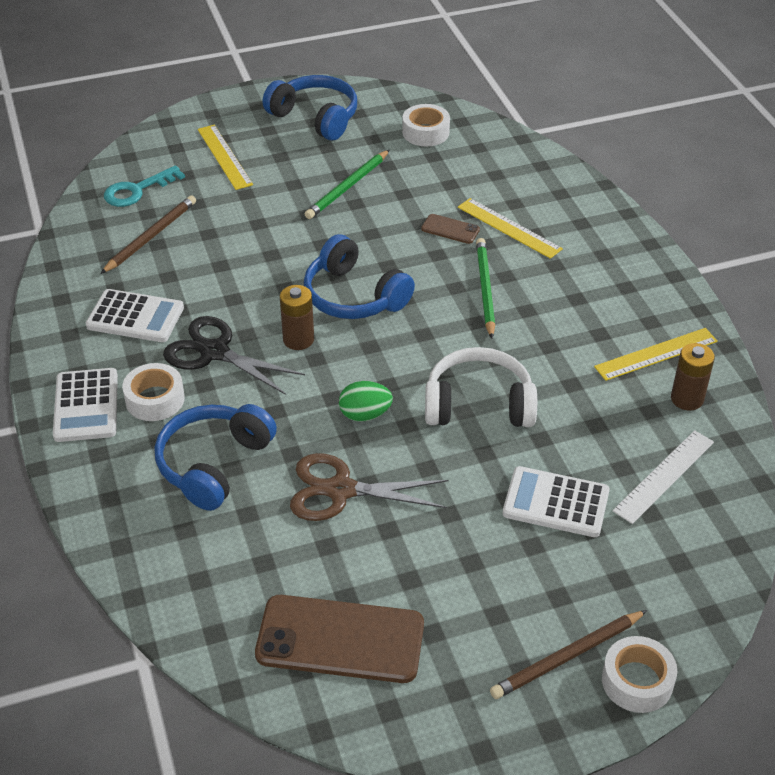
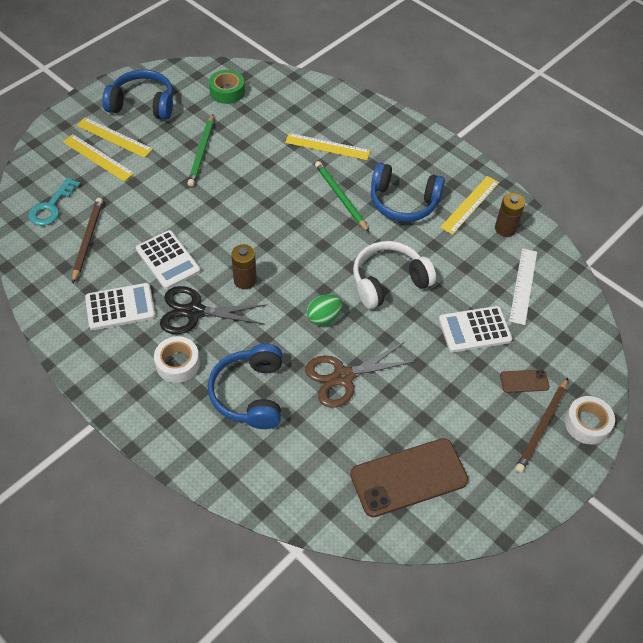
camera: 30 degrees left, 10 degrees up
(86, 406) = (132, 388): white calculator -> white calculator (168, 260)
(258, 141) = (114, 137): none -> yellow ruler
(353, 296) = (260, 234): blue headphones -> blue headphones (403, 202)
(425, 132) = (227, 91): white tape -> green tape
(450, 229) = (291, 161): brown phone -> brown phone (524, 381)

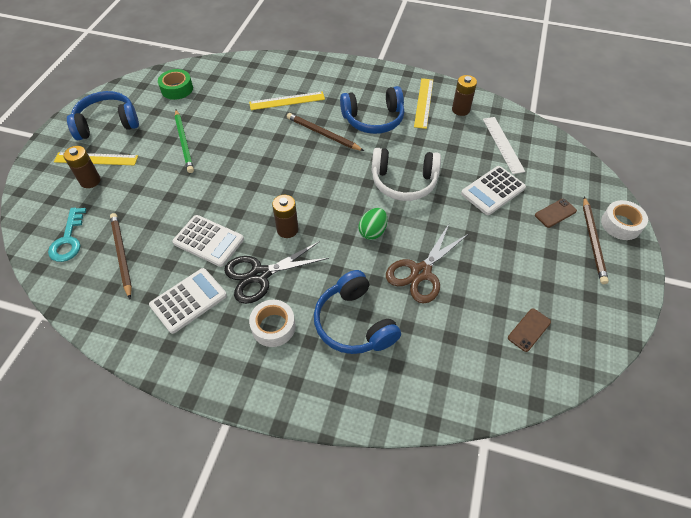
camera: 25 degrees left, 0 degrees up
(98, 157) = (90, 181): yellow ruler -> brown battery
(340, 197) = (323, 134): green pencil -> brown pencil
(388, 281) = (403, 182): white headphones -> white headphones turned 120 degrees counterclockwise
(408, 477) = (529, 330): brown phone -> brown phone, size x0.46

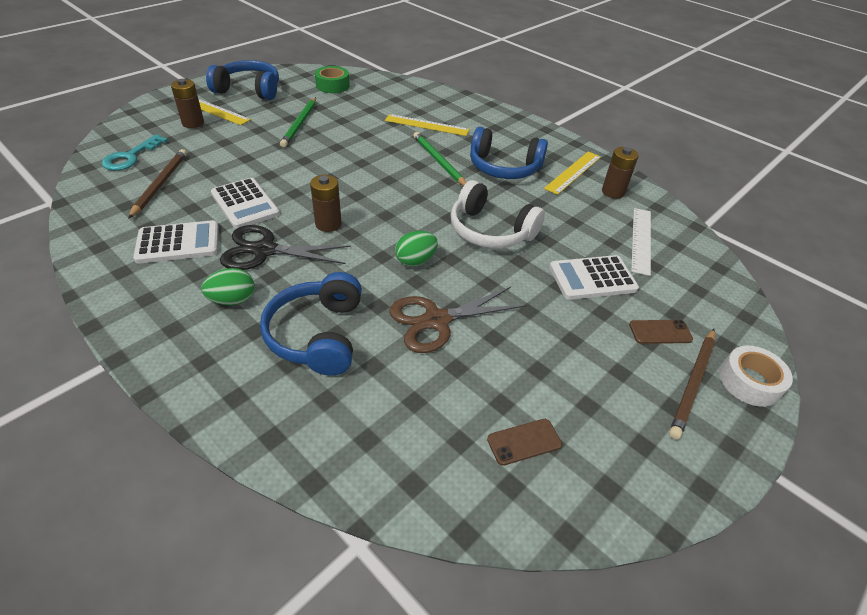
camera: 25 degrees right, 10 degrees down
(273, 327) = (232, 300): white tape -> green egg
(323, 134) = (438, 161): brown pencil -> green pencil

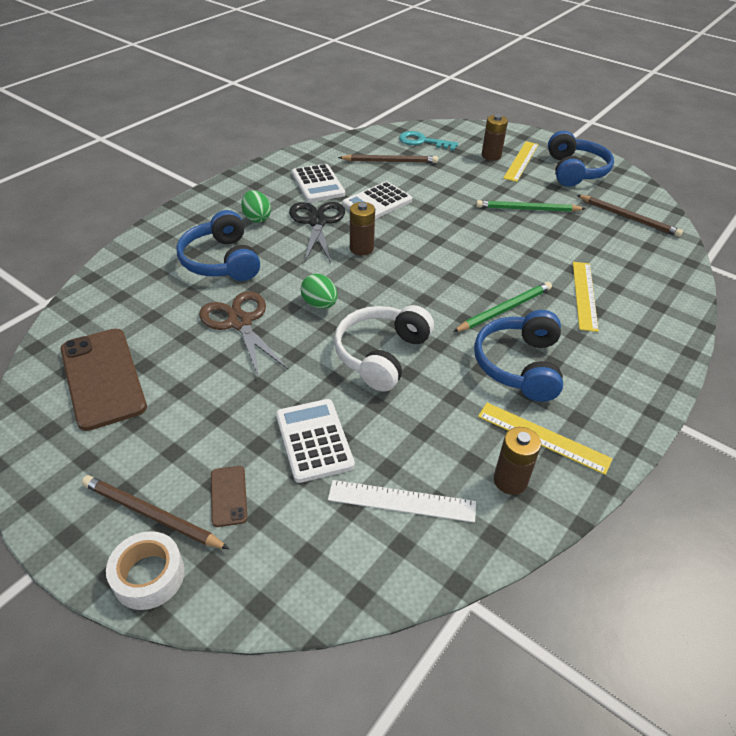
camera: 85 degrees right, 0 degrees up
(317, 335) = (221, 261): blue headphones -> blue headphones turned 105 degrees counterclockwise
(332, 85) = (628, 218): green tape -> brown pencil
(524, 442) = (103, 378): brown phone -> brown phone, size x2.19

